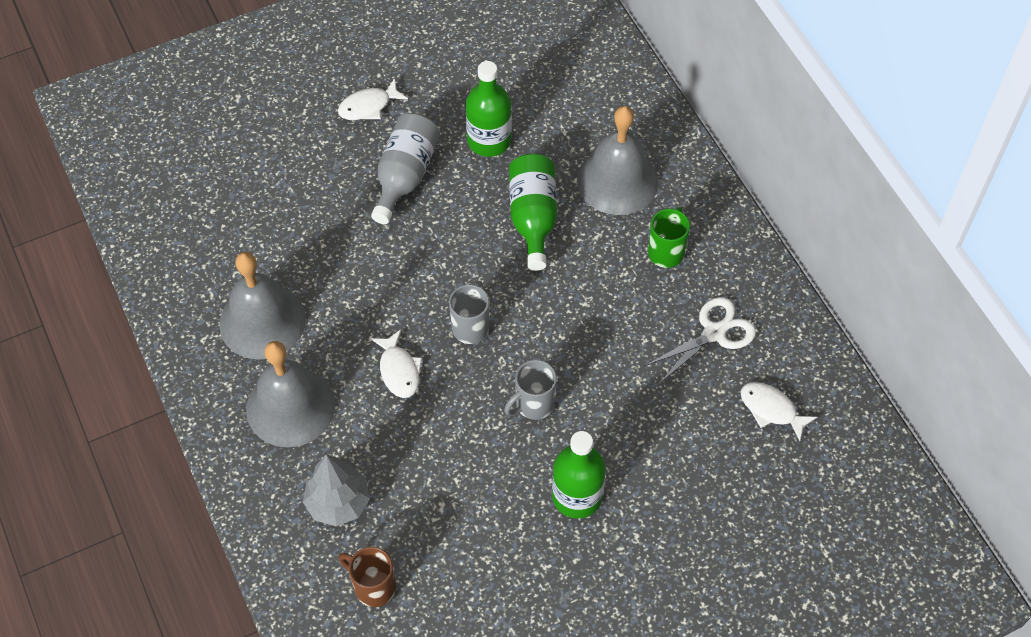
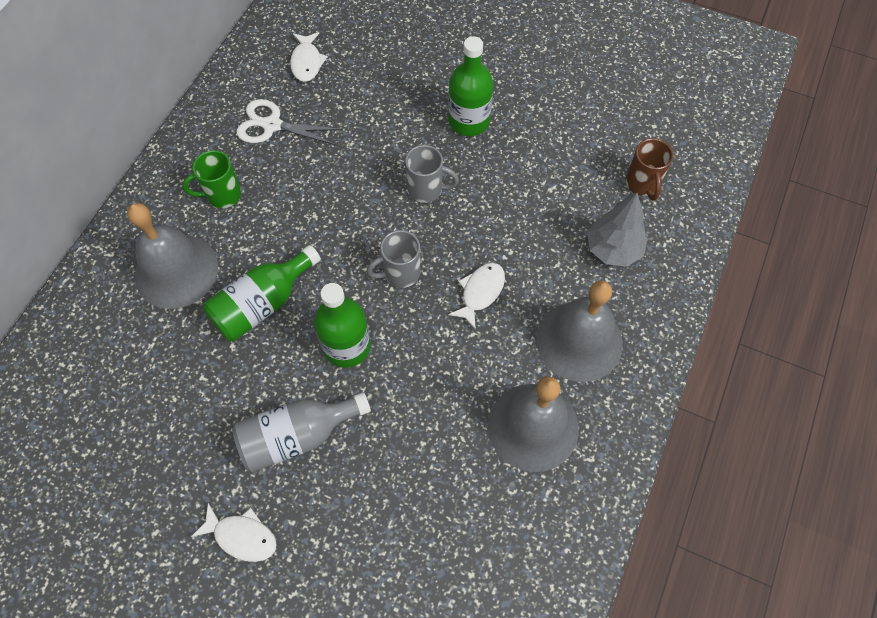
camera: 130 degrees left, 5 degrees up
(489, 140) = (205, 397): green bottle -> green bottle (347, 346)

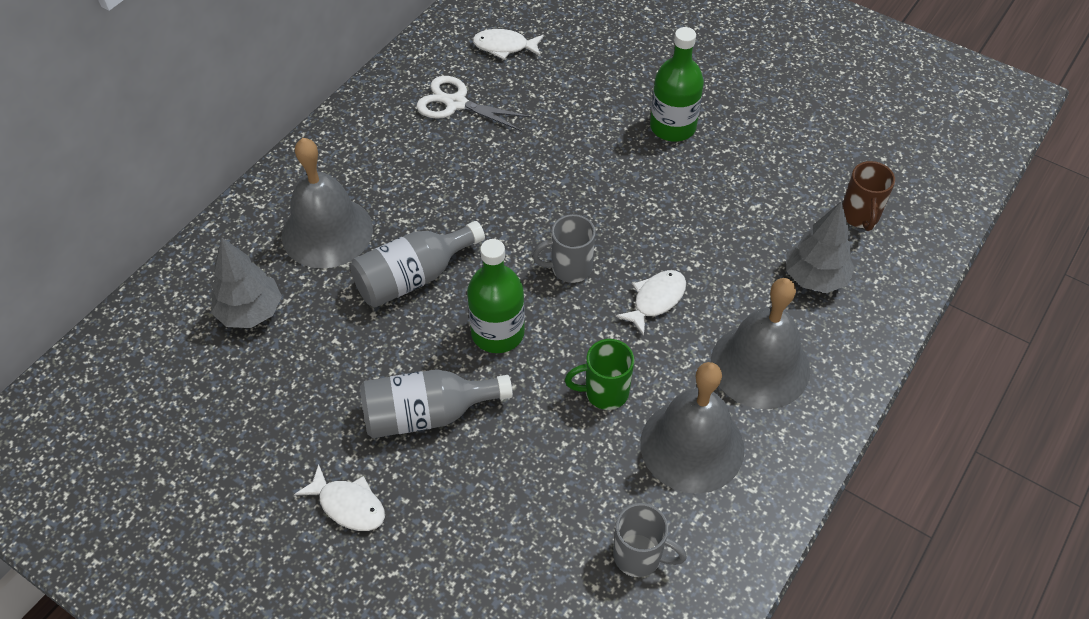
camera: 10 degrees right, 10 degrees down
(119, 362) = (250, 312): none -> grey tree
(222, 195) = (390, 164): green mug -> green mug (604, 392)
(262, 304) = (413, 277): green bottle -> grey bottle
(307, 62) = (504, 46): white fish -> white fish turned 90 degrees clockwise
(426, 189) = (613, 189): grey mug -> grey mug (639, 556)

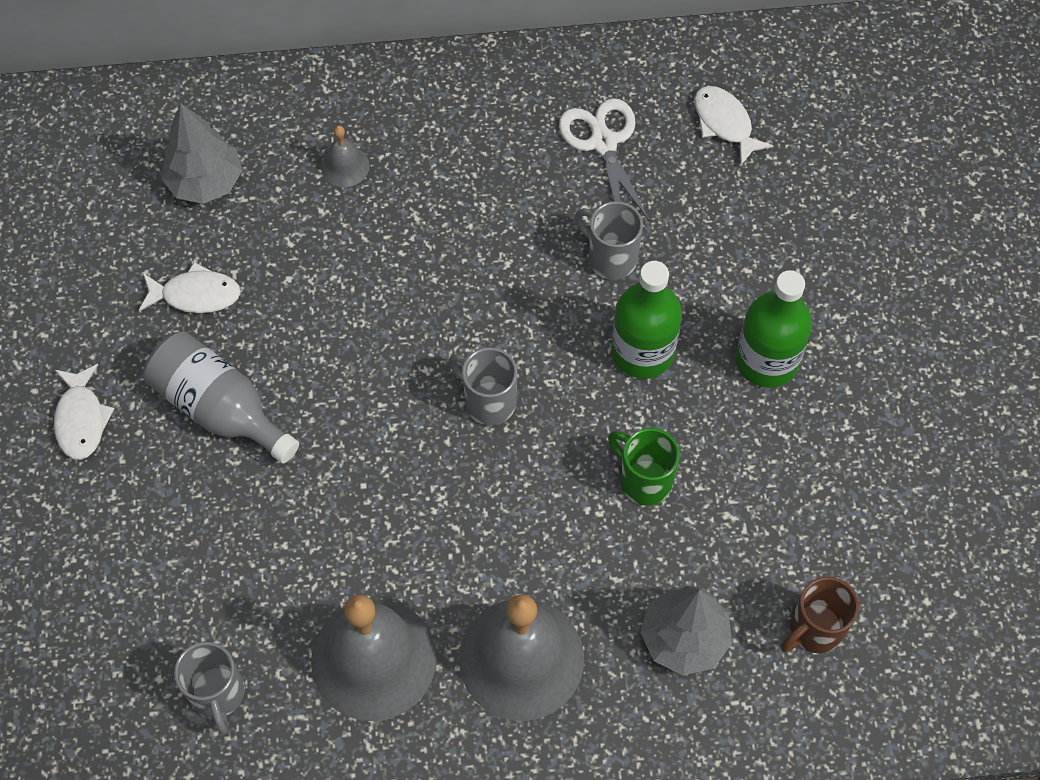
camera: 50 degrees right, 10 degrees up
(327, 232) = (345, 166): grey bell -> grey bell, size x0.44
(413, 277) = (357, 278): grey bottle -> none
(497, 333) = (357, 397): green bottle -> green bottle (642, 352)
(535, 149) = (610, 258): none -> grey mug
(604, 392) = (369, 539): green mug -> green mug (644, 480)
(656, 300) = (518, 507): white fish -> white fish (196, 295)

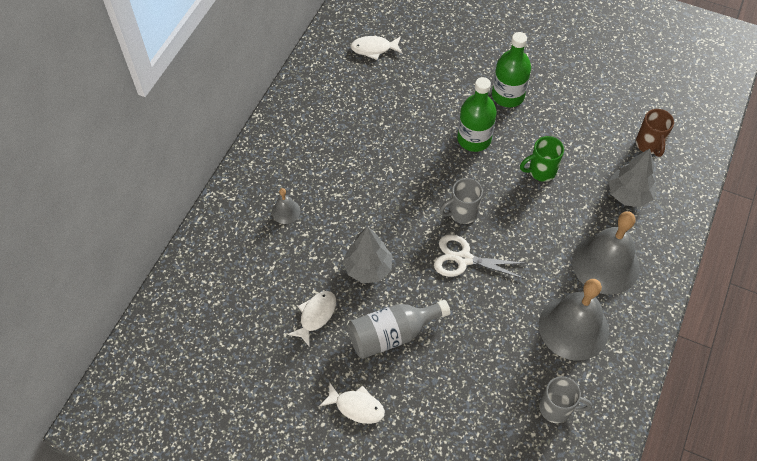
camera: 60 degrees left, 5 degrees down
(205, 182) = (249, 280): grey tree -> grey tree (368, 268)
(603, 142) = (350, 98): white scissors -> white scissors (463, 259)
(610, 258) = (416, 127): grey mug -> none

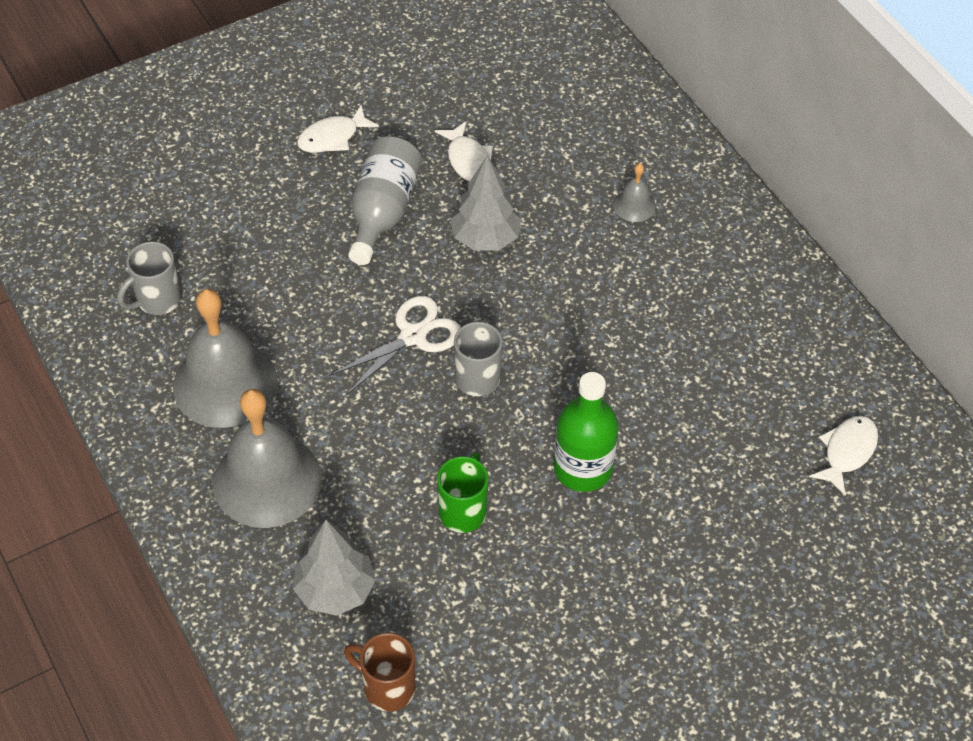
camera: 125 degrees right, 5 degrees down
(508, 95) = (626, 565): green bottle -> none

